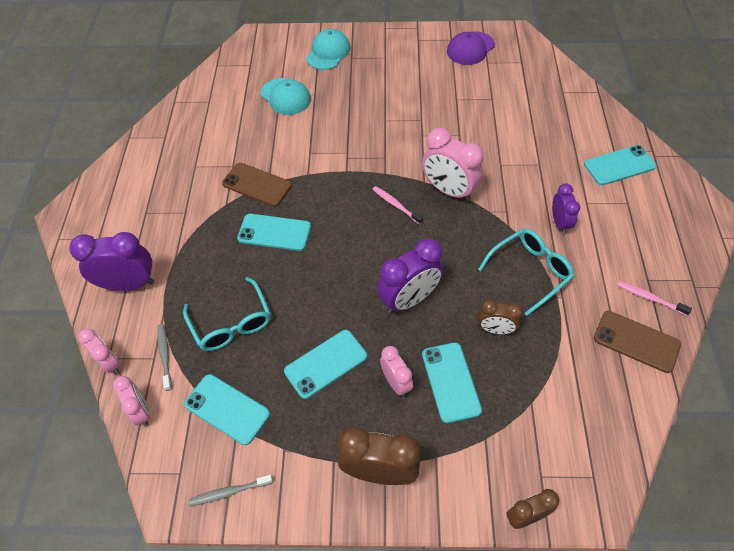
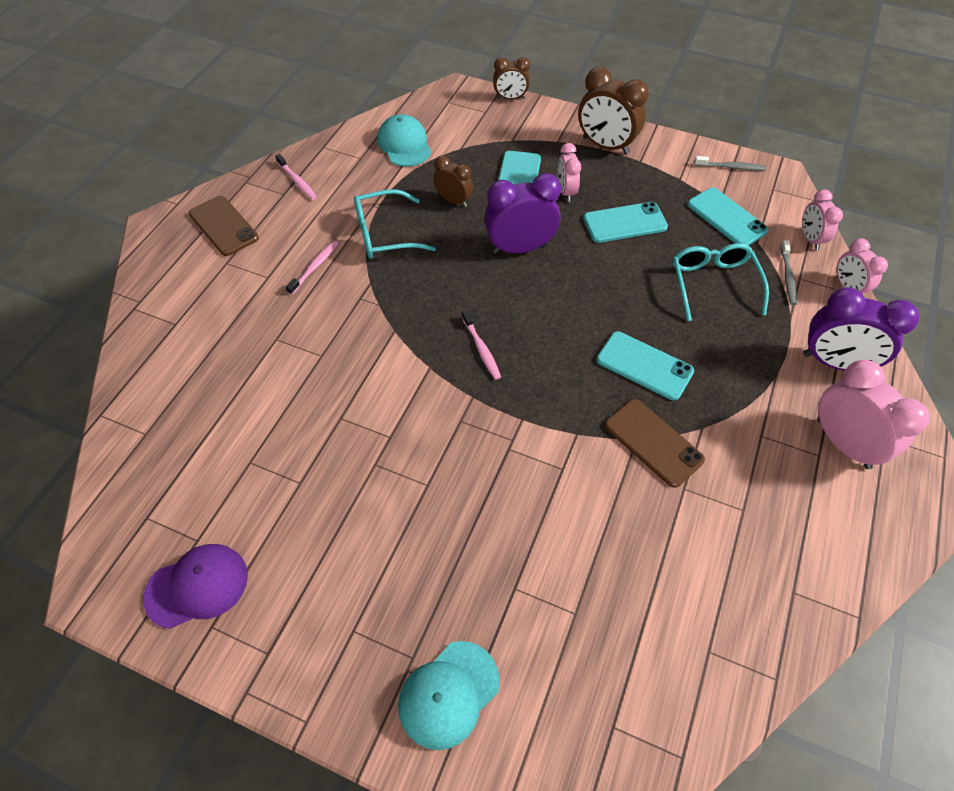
camera: 160 degrees left, 0 degrees up
(285, 97) = (566, 603): turquoise cap -> turquoise cap (404, 144)
(449, 190) = (407, 344): pink clock -> pink clock (843, 443)
(560, 223) = (315, 267): purple clock -> pink toothbrush
(619, 165) = (189, 304): turquoise phone -> none
(636, 341) = (341, 158): brown phone -> brown phone (223, 226)

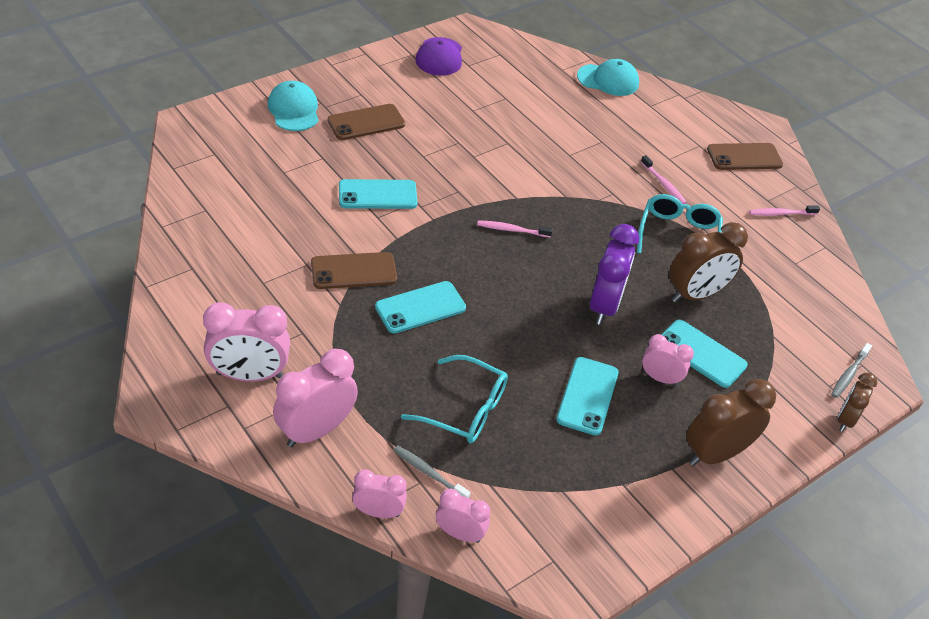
camera: 115 degrees right, 10 degrees down
(404, 144) = (801, 300): turquoise cap -> turquoise cap (608, 80)
(410, 584) = (366, 122): none -> brown phone
(453, 201) = (695, 294): brown clock -> brown clock, size x1.69
(726, 218) = (539, 483): turquoise phone -> turquoise phone (377, 195)
(731, 167) = (613, 546): grey toothbrush -> grey toothbrush (849, 374)
(834, 362) = (316, 430): purple clock -> pink clock

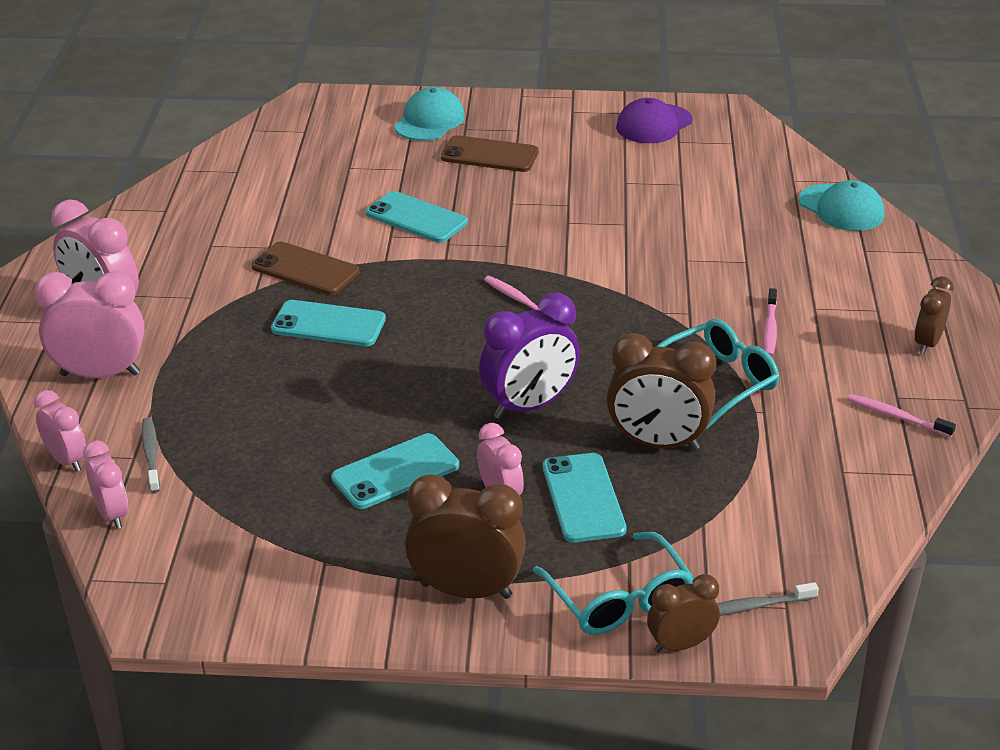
camera: 45 degrees right, 10 degrees down
(465, 409) = (255, 423): turquoise glasses -> turquoise glasses (619, 600)
(744, 157) = (927, 343): brown phone -> brown clock

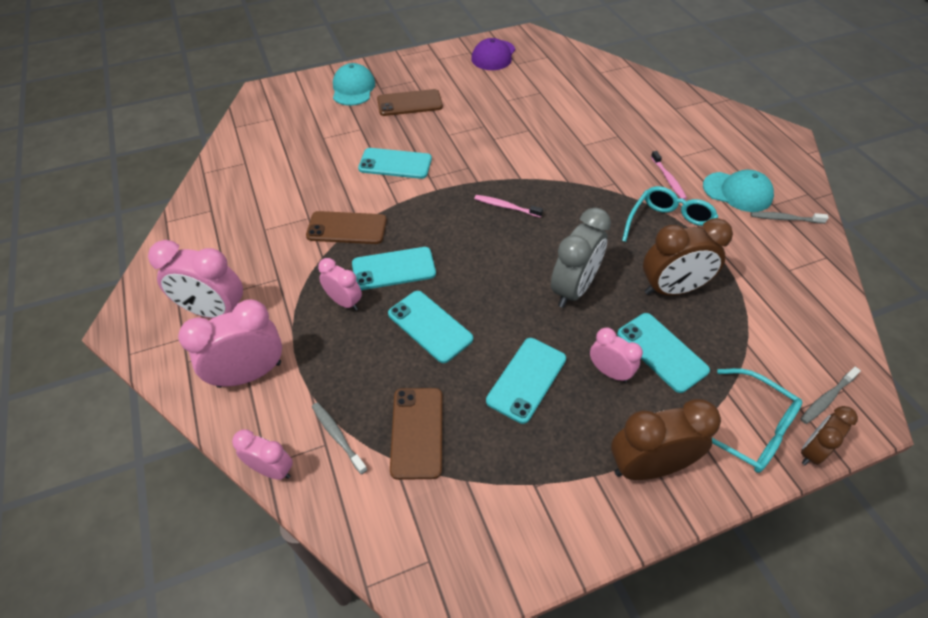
camera: 25 degrees left, 15 degrees up
(112, 514) = (343, 509): pink clock -> pink clock (344, 302)
(236, 478) = (417, 432): none -> brown phone
(326, 390) = (430, 326): none -> turquoise phone
(529, 406) = (573, 289): purple clock -> grey clock
(841, 208) = (640, 84): turquoise cap -> turquoise cap (737, 192)
(896, 417) = (785, 219): pink toothbrush -> grey toothbrush
(927, 343) = (758, 161): brown clock -> none

